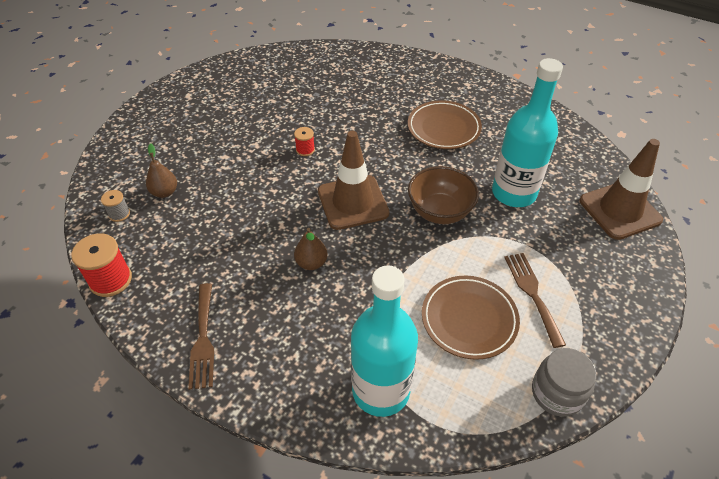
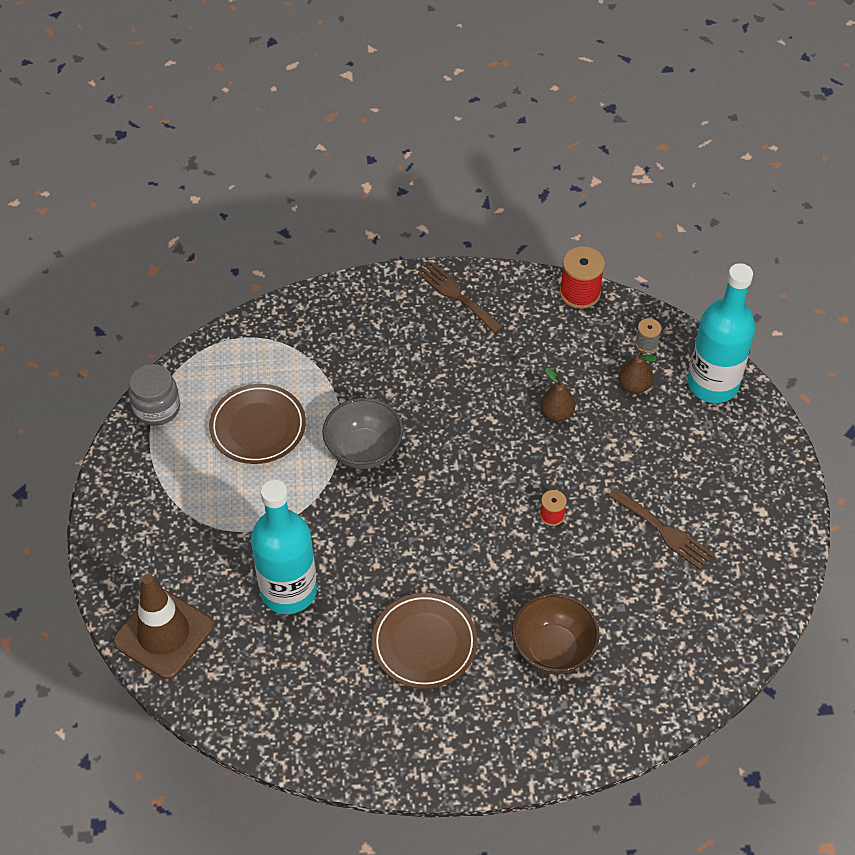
camera: 145 degrees right, 5 degrees up
(311, 263) = (430, 399): brown pear -> brown pear (556, 413)
(353, 202) = (445, 481): brown traffic cone -> none
(381, 390) = (293, 337): turquoise bottle -> turquoise bottle (712, 384)
(394, 253) = (363, 450): none -> grey bowl
(440, 212) = (351, 521): brown bowl -> brown bowl (553, 649)
(532, 294) = (214, 482): brown fork -> brown fork (663, 531)

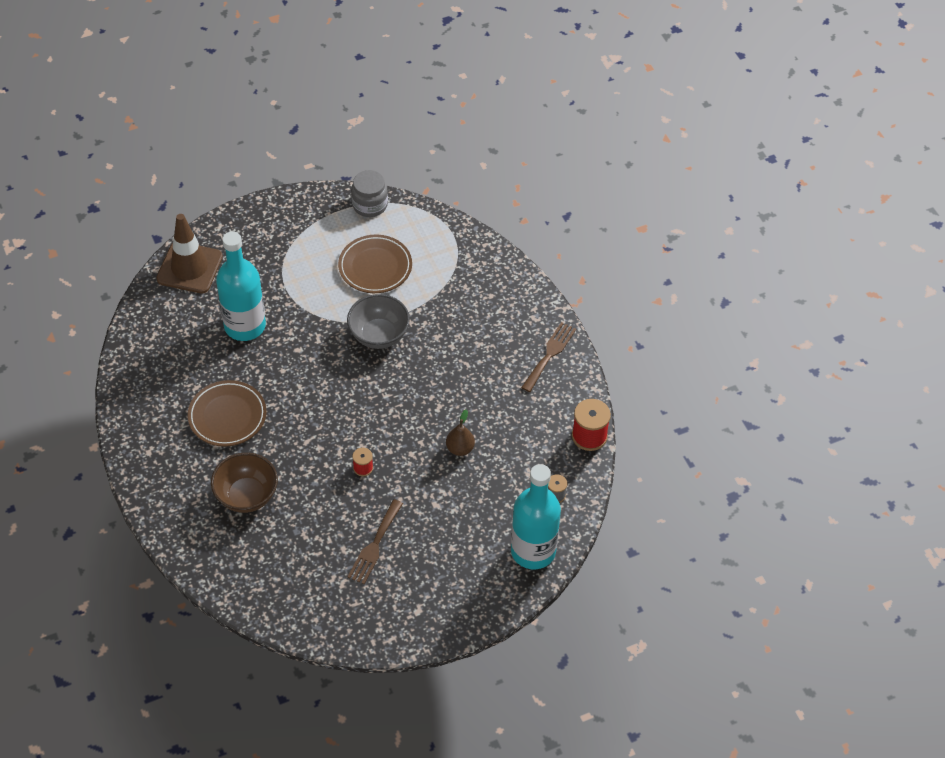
camera: 70 degrees right, 0 degrees up
(634, 386) = (508, 495): brown pear -> none

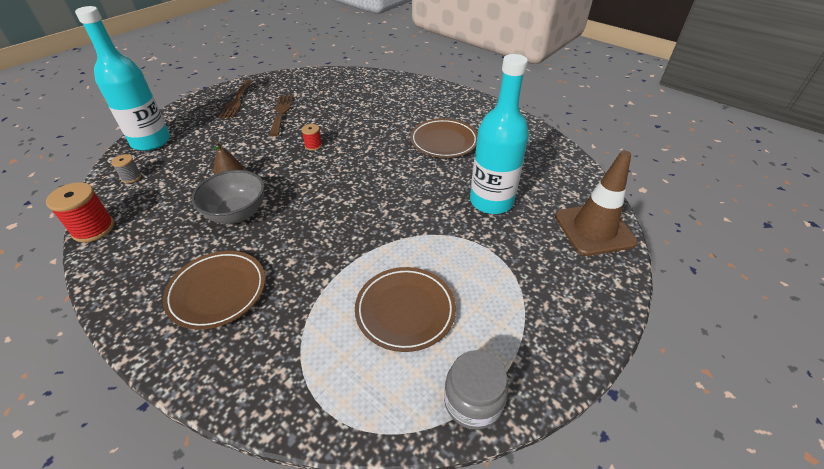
camera: 155 degrees right, 10 degrees down
(246, 496) = (390, 110): brown bowl -> none
(379, 335) = (356, 240): grey bowl -> grey bowl (237, 214)
(497, 333) = (217, 292): none -> brown plate
(549, 354) = (144, 291): brown fork -> brown fork (236, 101)

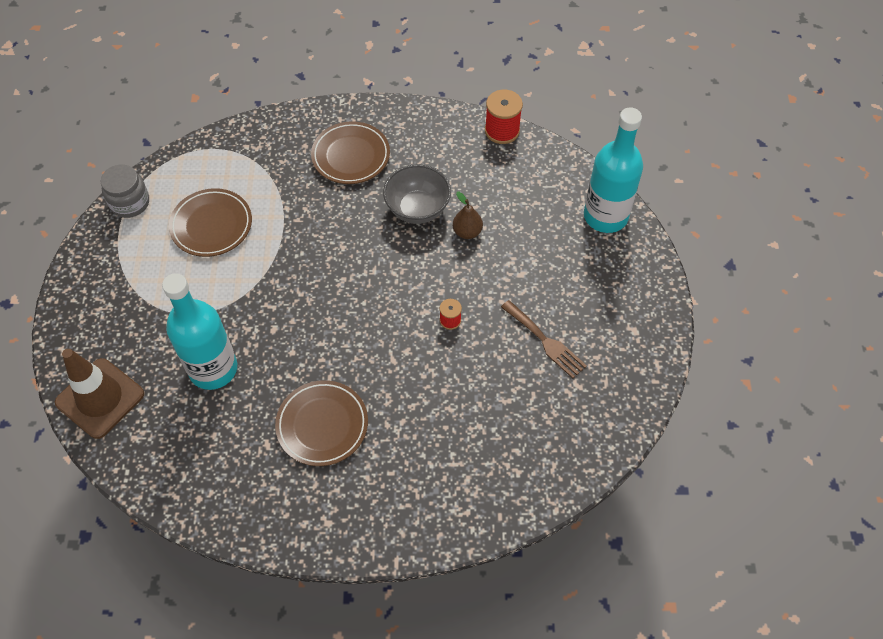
camera: 140 degrees right, 15 degrees up
(131, 177) = (553, 177): grey spool -> none
(236, 101) = (620, 323): brown fork -> none

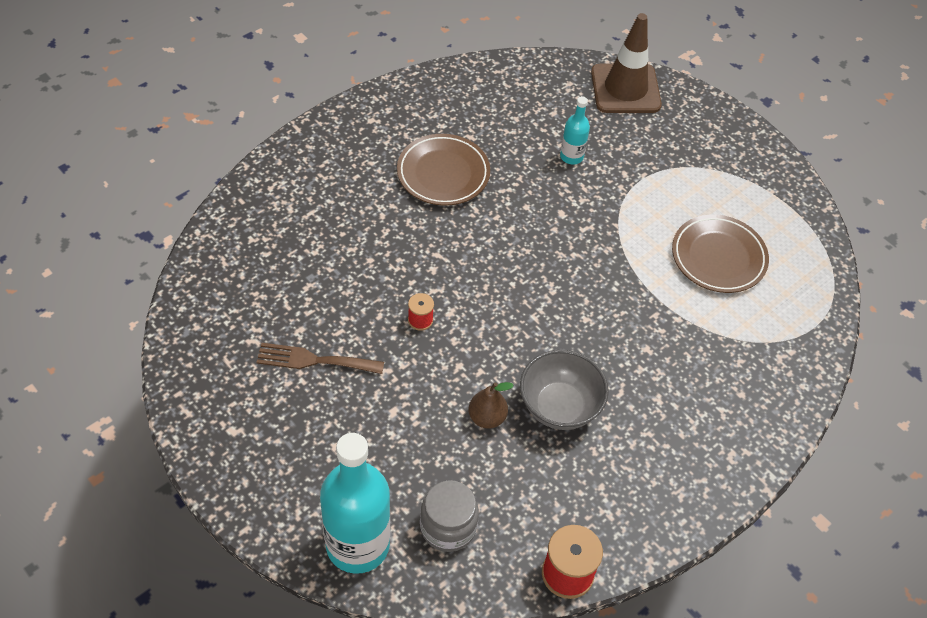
camera: 135 degrees right, 5 degrees down
(130, 203) = (808, 228): grey jar -> grey jar (448, 527)
(213, 369) = (571, 156): turquoise bottle -> turquoise bottle, size x0.48
(351, 156) = (685, 416): brown plate -> none

